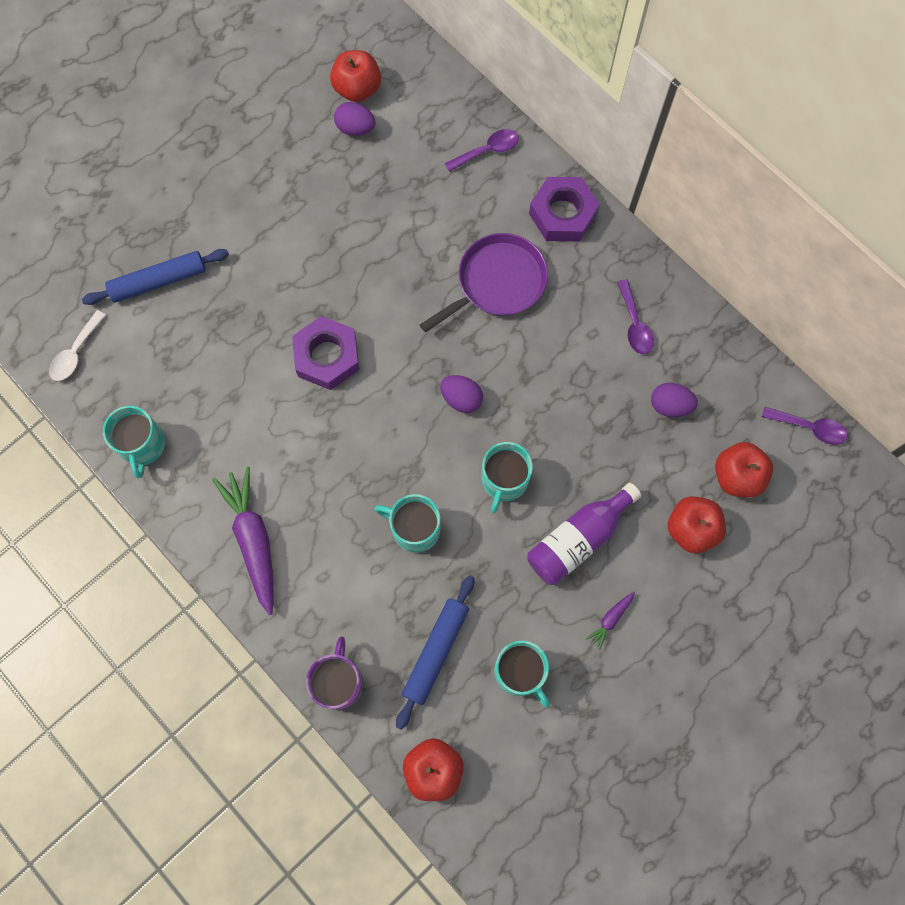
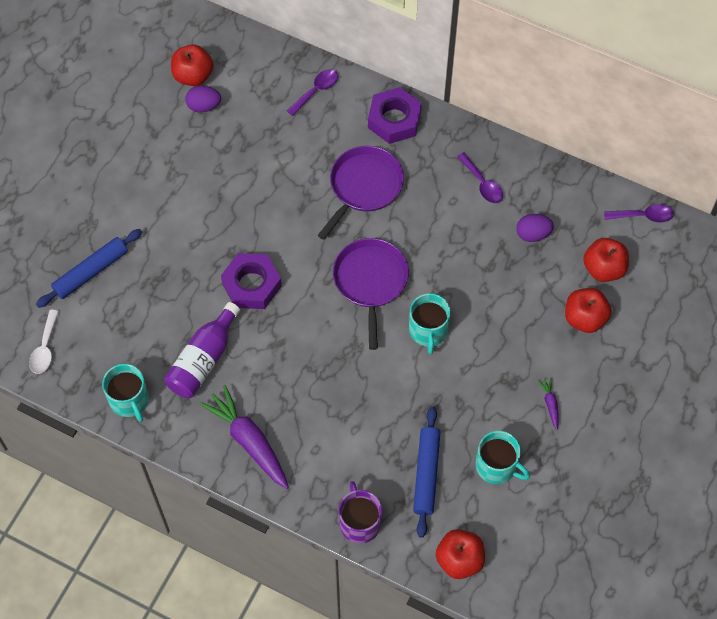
camera: 20 degrees left, 10 degrees down
(414, 528) = (373, 389): turquoise mug -> none
(461, 399) = (370, 281): purple egg -> purple pan
(578, 539) = (502, 354): purple bottle -> purple bottle (203, 360)
(610, 619) = (550, 404): purple carrot -> purple carrot turned 150 degrees clockwise

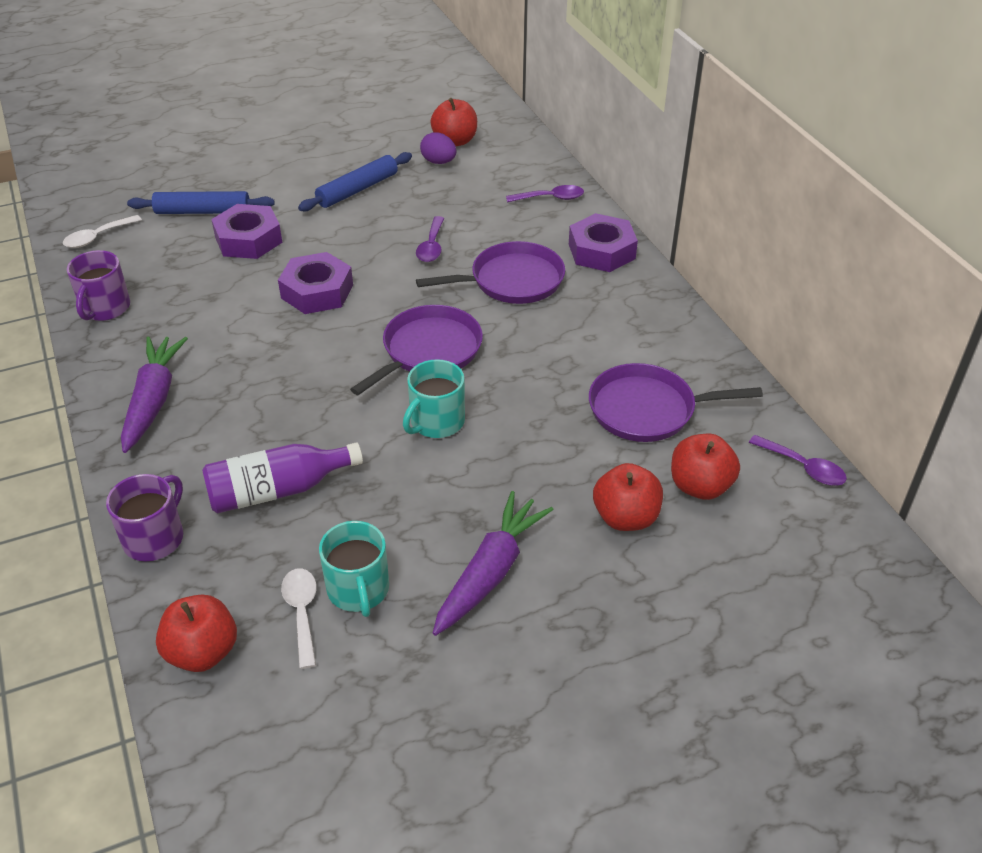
camera: 40 degrees right, 20 degrees down
(129, 400) = (105, 308): turquoise mug -> purple mug
(154, 274) = (248, 239): none -> purple nut
(203, 360) = (203, 318): purple bottle -> purple bottle (278, 490)
(426, 474) = (276, 543): blue rolling pin -> blue rolling pin (357, 189)
(482, 183) = (637, 340): purple spoon -> purple spoon (431, 246)
(483, 501) = (302, 613): none -> white spoon
(533, 234) = (647, 409): purple egg -> purple pan
(550, 404) = (490, 572): purple carrot -> purple carrot, size x2.24

